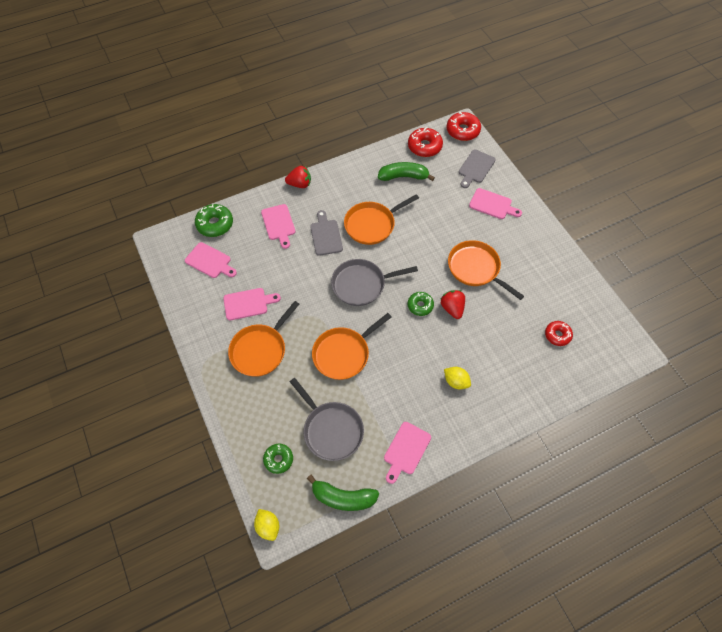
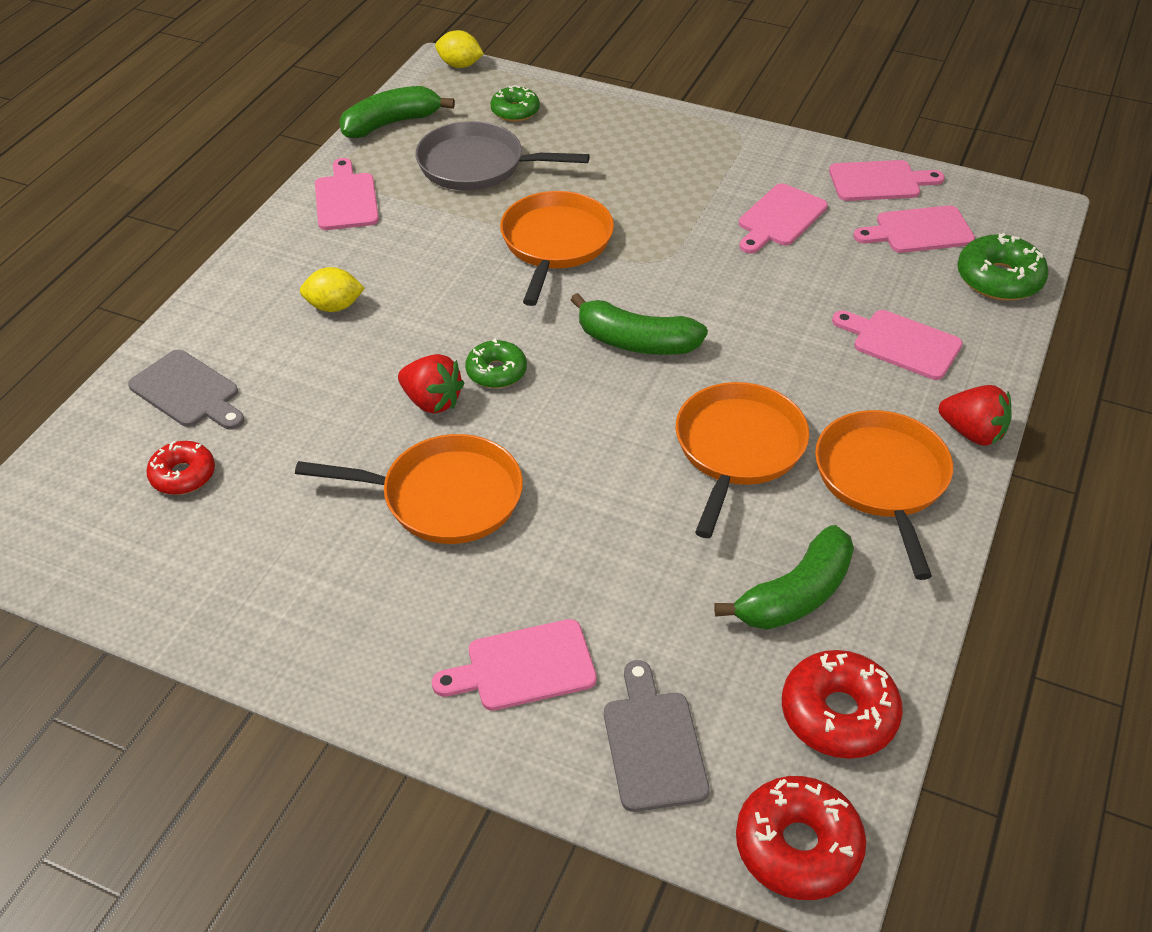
camera: 140 degrees right, 15 degrees down
(189, 294) = (879, 181): none -> pink cutting board
(260, 350) = (683, 183): orange pan -> orange pan (882, 479)
(300, 184) = (972, 433): red strawberry -> red strawberry turned 105 degrees counterclockwise
(326, 235) = (796, 377): grey cutting board -> grey cutting board (188, 392)
(361, 284) = (636, 342): grey pan -> green banana

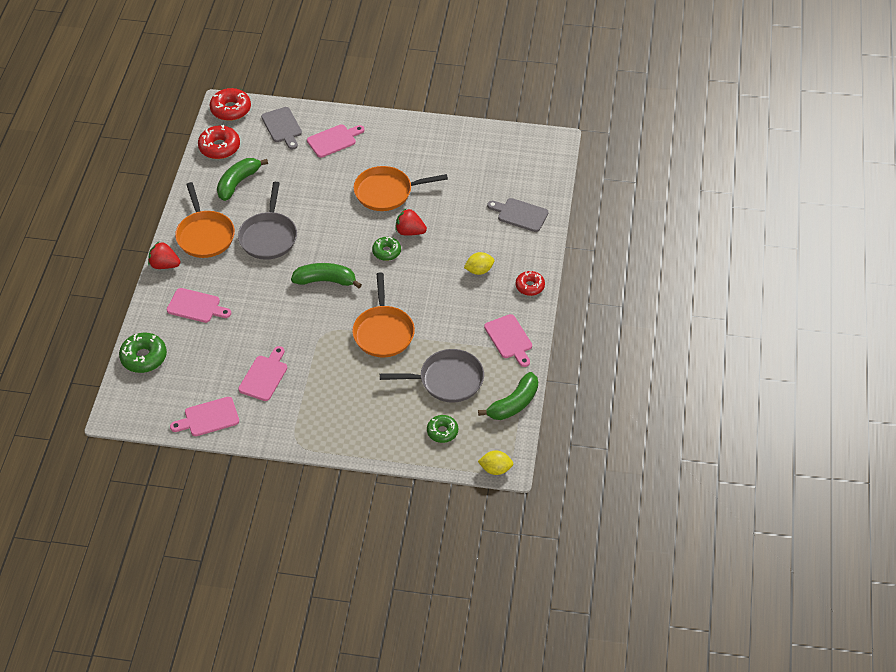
camera: 165 degrees right, 5 degrees up
(183, 475) = (498, 180): red donut -> red donut (530, 286)
(737, 448) = (268, 237): orange pan -> grey pan
(919, 231) = (185, 383): pink cutting board -> none

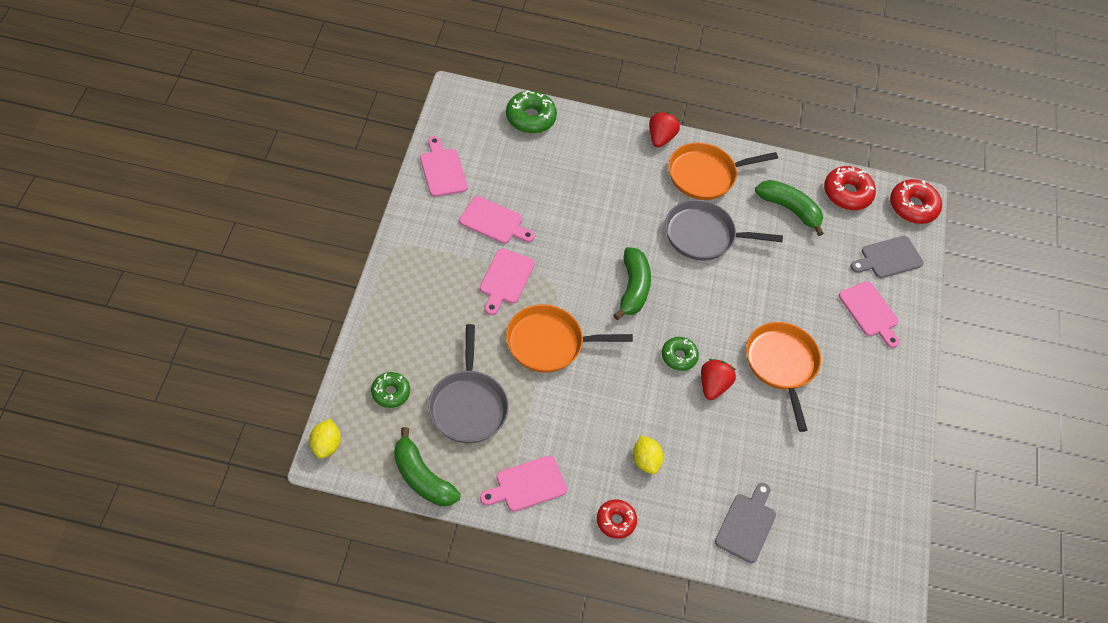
camera: 85 degrees right, 5 degrees up
(196, 306) = (599, 164): pink cutting board -> pink cutting board (505, 279)

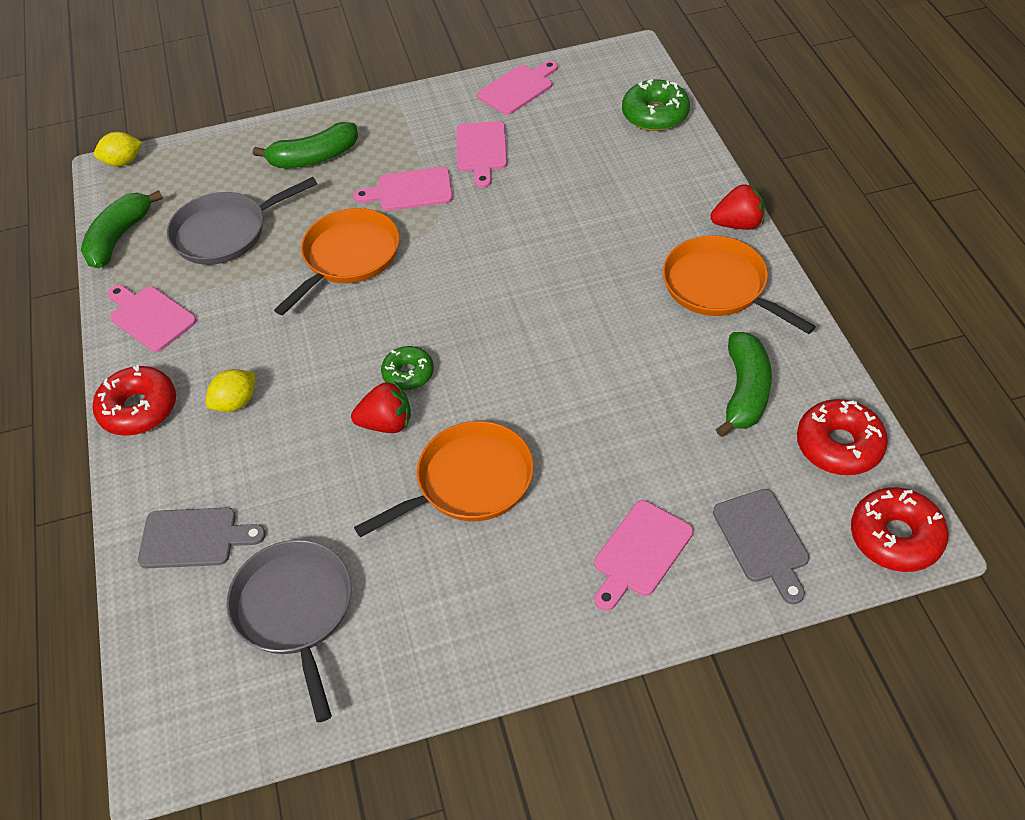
camera: 75 degrees right, 5 degrees down
(390, 393) = (208, 175): green donut -> none
(548, 343) = (348, 257): orange pan -> orange pan turned 60 degrees clockwise
(616, 521) = (139, 409): red donut -> red donut, size x1.53
(633, 288) = (479, 293): green banana -> green banana (314, 158)
(703, 235) = (617, 323): grey pan -> grey pan (295, 610)
(888, 258) = (762, 540): grey cutting board -> grey cutting board turned 150 degrees counterclockwise

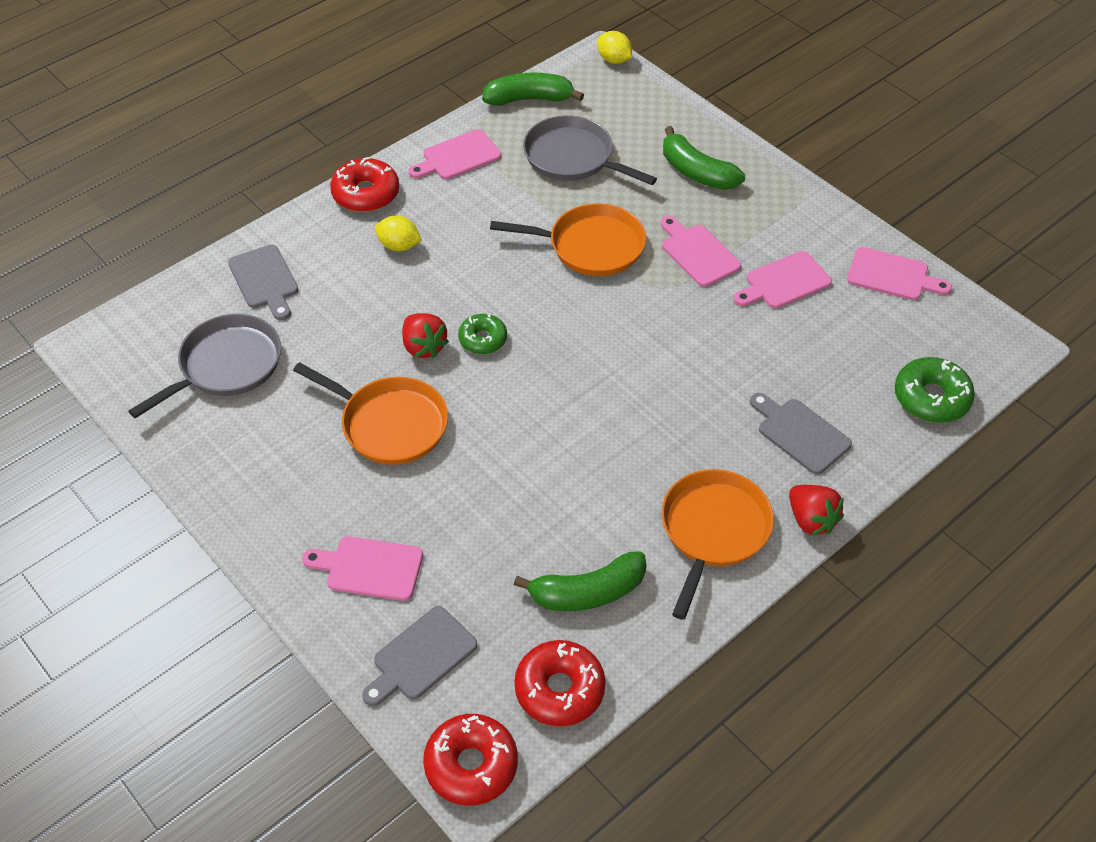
camera: 60 degrees right, 0 degrees up
(150, 317) = (458, 157): pink cutting board -> pink cutting board turned 135 degrees counterclockwise
(648, 199) = (800, 433): none -> grey cutting board

